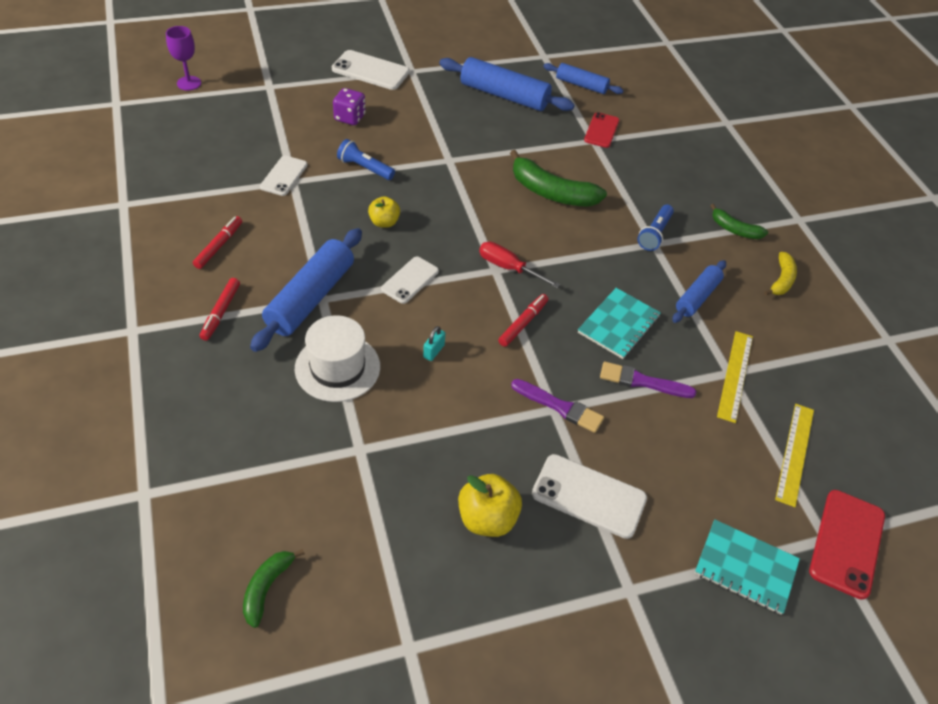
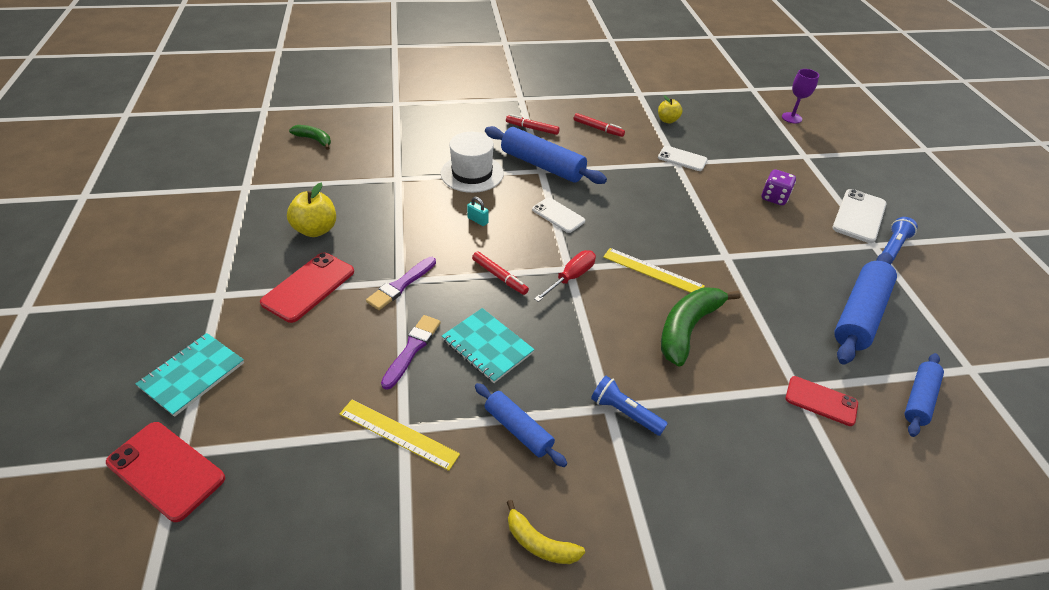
camera: 100 degrees right, 5 degrees down
(365, 168) = (701, 201): blue flashlight -> blue flashlight (892, 247)
(384, 222) = (629, 207): yellow apple -> yellow apple (667, 120)
(589, 496) = (308, 287): white phone -> red phone
(734, 229) = (638, 512): green banana -> none
(795, 453) = (283, 459): yellow ruler -> yellow ruler (653, 271)

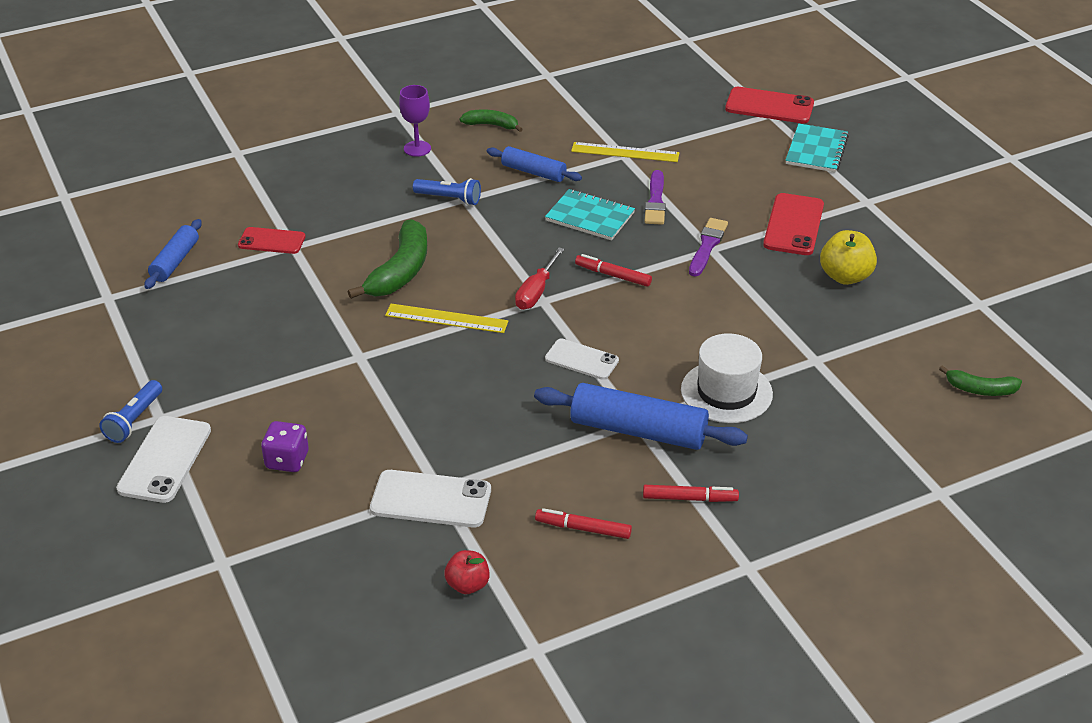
camera: 165 degrees right, 5 degrees down
(478, 220) = (675, 329): turquoise padlock -> none
(539, 543) = (491, 125): yellow banana -> green banana
(667, 120) = (467, 585): yellow apple -> red apple
(682, 159) = (431, 499): white phone -> white phone, size x1.51
(791, 118) = (227, 663): purple goblet -> purple goblet (417, 148)
(859, 315) = (209, 324): blue rolling pin -> none

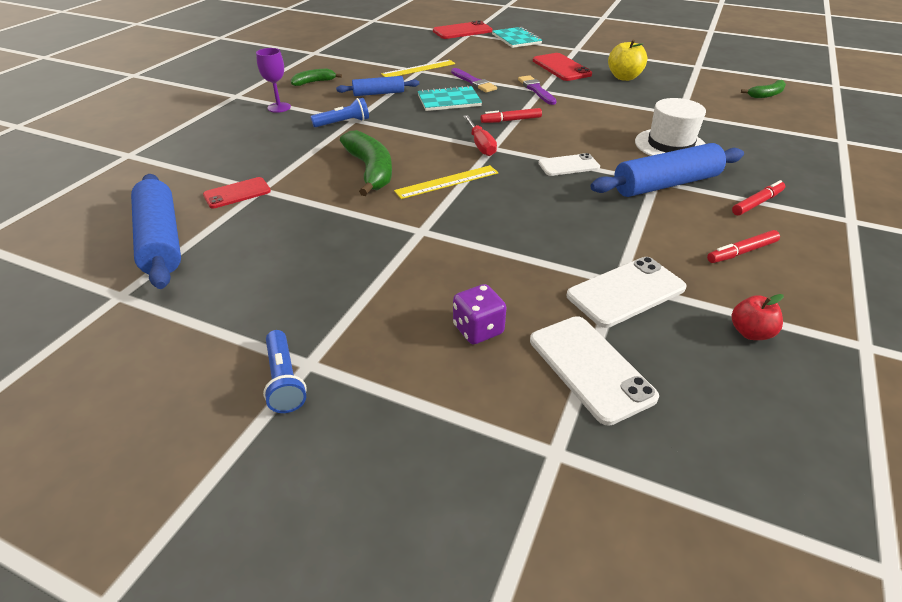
camera: 40 degrees left, 0 degrees up
(165, 459) = (365, 396): white phone -> white phone (590, 368)
(175, 261) = (161, 240): blue rolling pin -> blue rolling pin, size x1.67

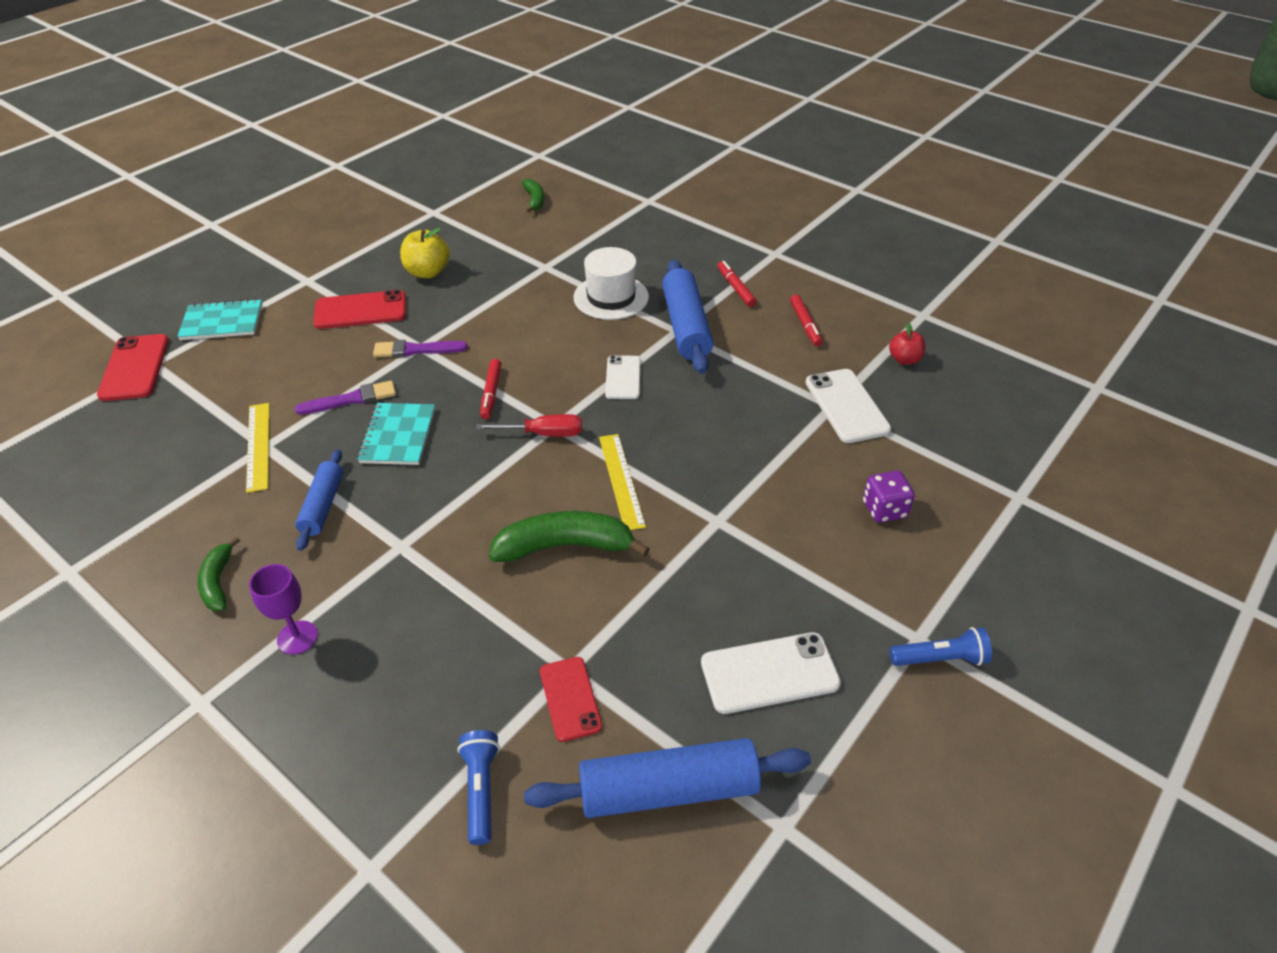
camera: 75 degrees left, 5 degrees up
(343, 123) = (405, 559): blue flashlight -> blue flashlight (481, 790)
(590, 368) = (936, 454): white phone -> white phone (769, 673)

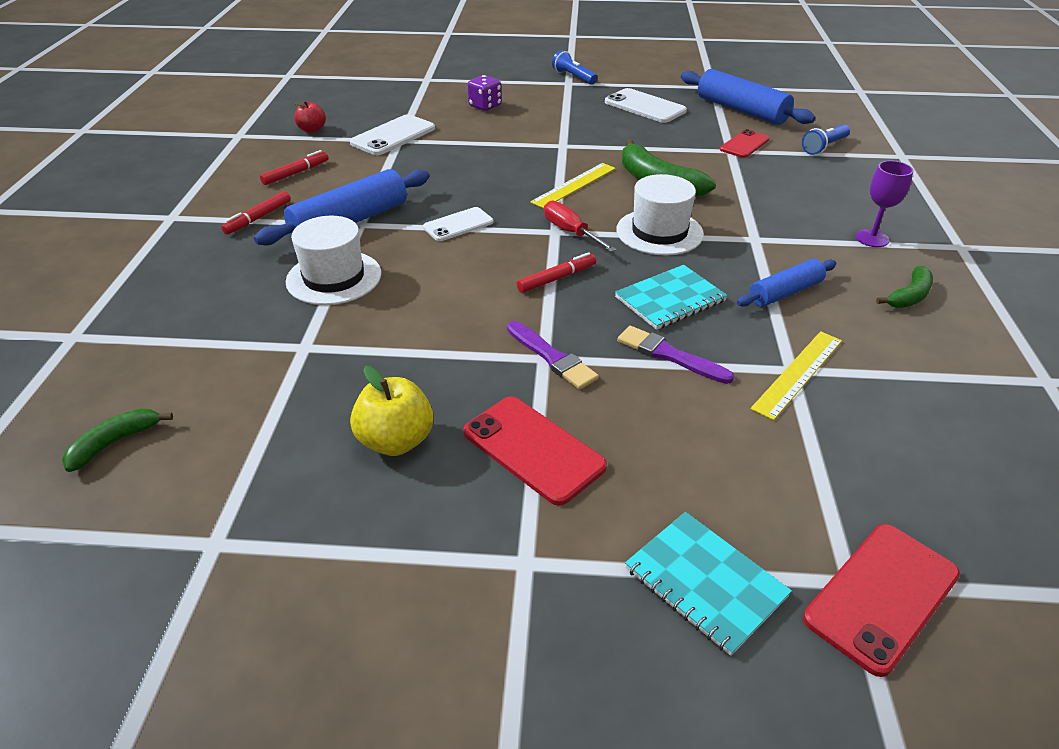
camera: 125 degrees left, 5 degrees down
(483, 488) = (659, 232): none -> white hat

